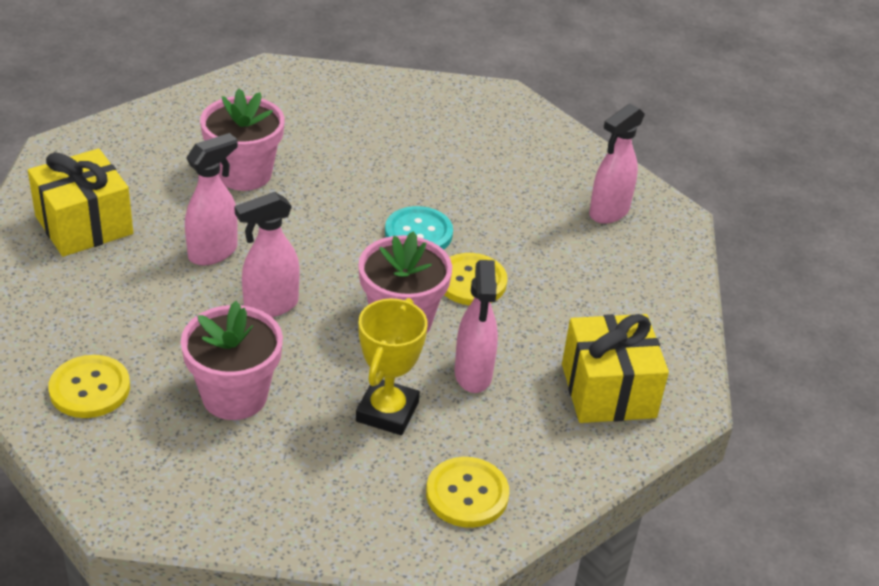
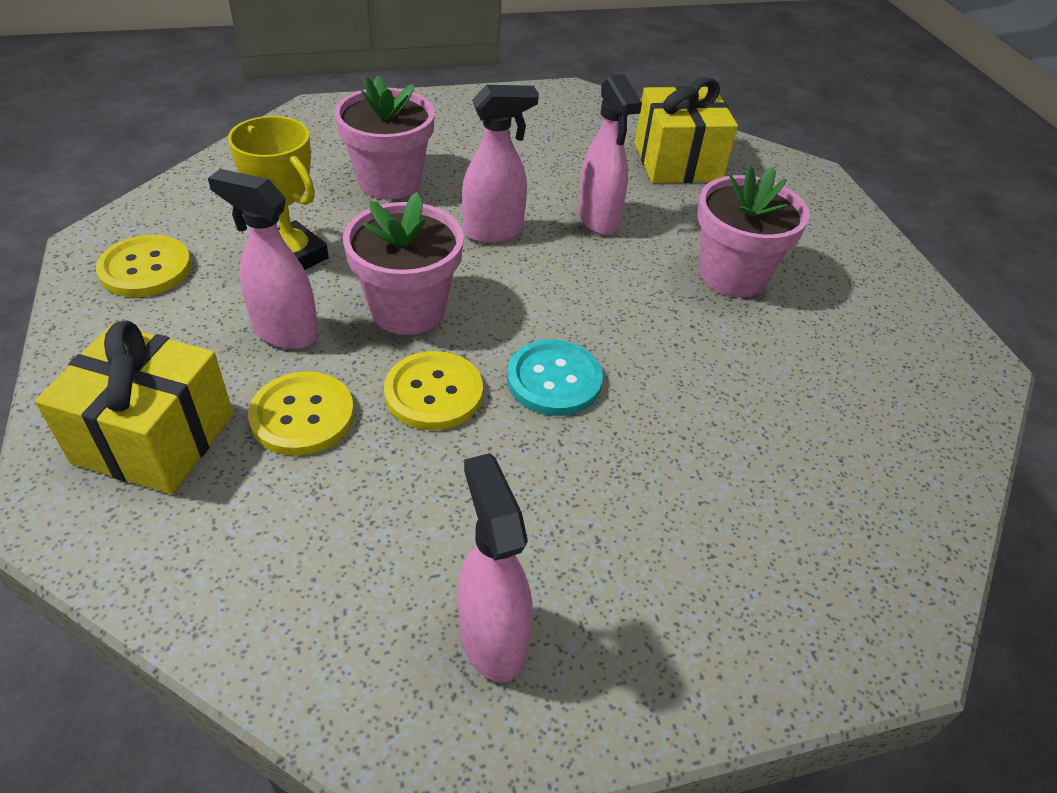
camera: 115 degrees right, 5 degrees up
(90, 389) = (456, 123): yellow button -> yellow button (302, 416)
(270, 306) = (494, 232): pink spray bottle -> pink spray bottle turned 75 degrees clockwise

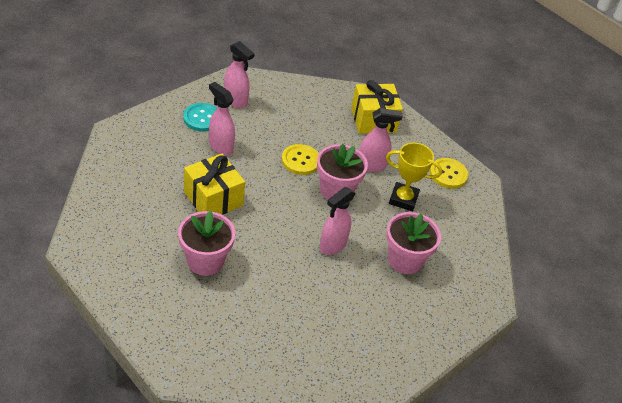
camera: 150 degrees right, 0 degrees up
(302, 416) = (337, 140): yellow button -> none
(554, 380) = (260, 179): turquoise button -> turquoise button (202, 118)
(598, 220) = (287, 274): pink spray bottle -> pink spray bottle (220, 146)
(677, 162) = (266, 345): yellow gift -> yellow gift (213, 199)

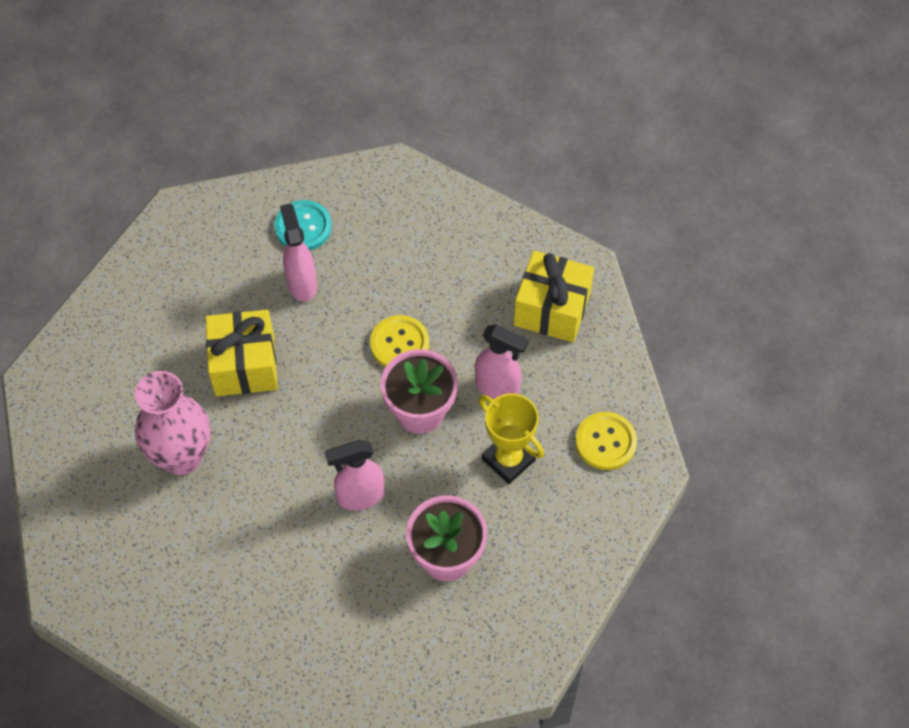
camera: 35 degrees right, 15 degrees up
(205, 261) = (182, 456): pink flower pot -> pink vase
(236, 101) = (367, 211): pink spray bottle -> none

